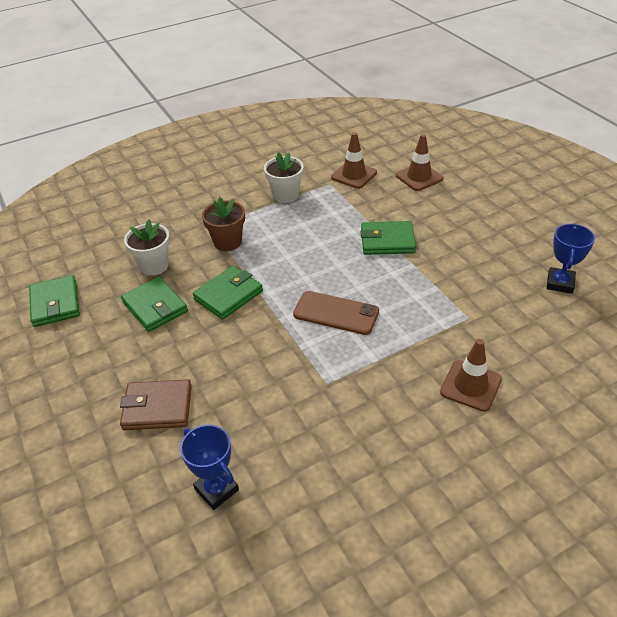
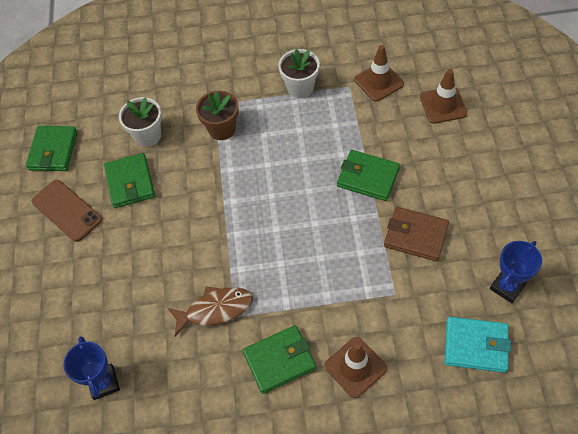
camera: 25 degrees right, 15 degrees up
(157, 408) = (91, 288): brown wallet -> brown wallet (415, 236)
(228, 295) = (196, 191): green wallet -> green wallet (279, 360)
(303, 384) = (215, 309): none -> brown fish
(336, 313) = (278, 245): brown phone -> brown phone (67, 210)
(565, 334) = (476, 346): none -> turquoise wallet

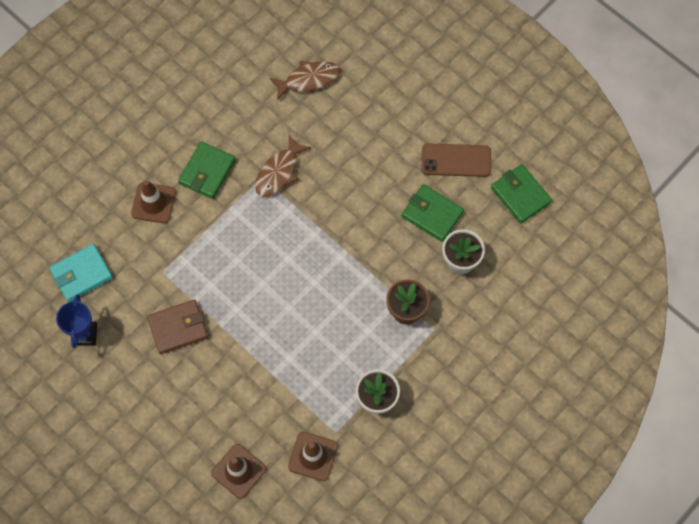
camera: 135 degrees right, 10 degrees up
(104, 383) = (309, 79): blue trophy -> brown fish
(368, 177) = (251, 352): green wallet -> none

